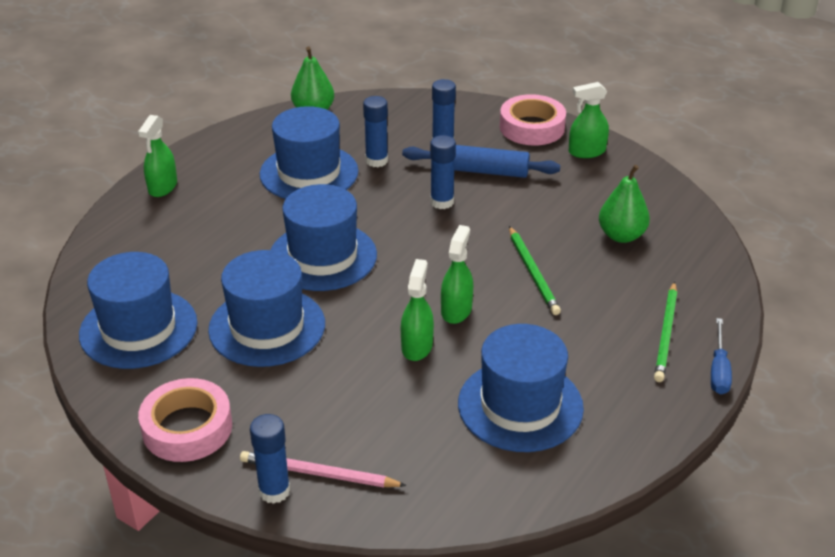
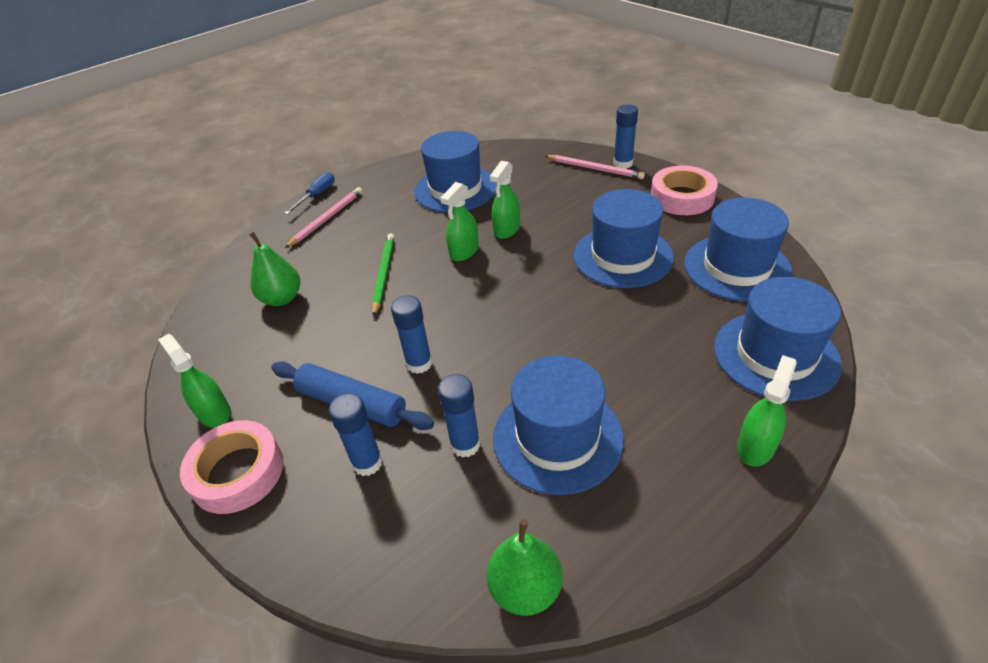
camera: 160 degrees left, 5 degrees up
(323, 256) = (563, 315): blue hat -> blue hat (775, 355)
(586, 152) = (214, 413): green spray bottle -> green spray bottle turned 135 degrees counterclockwise
(666, 334) = (327, 218): green pencil -> pink pencil

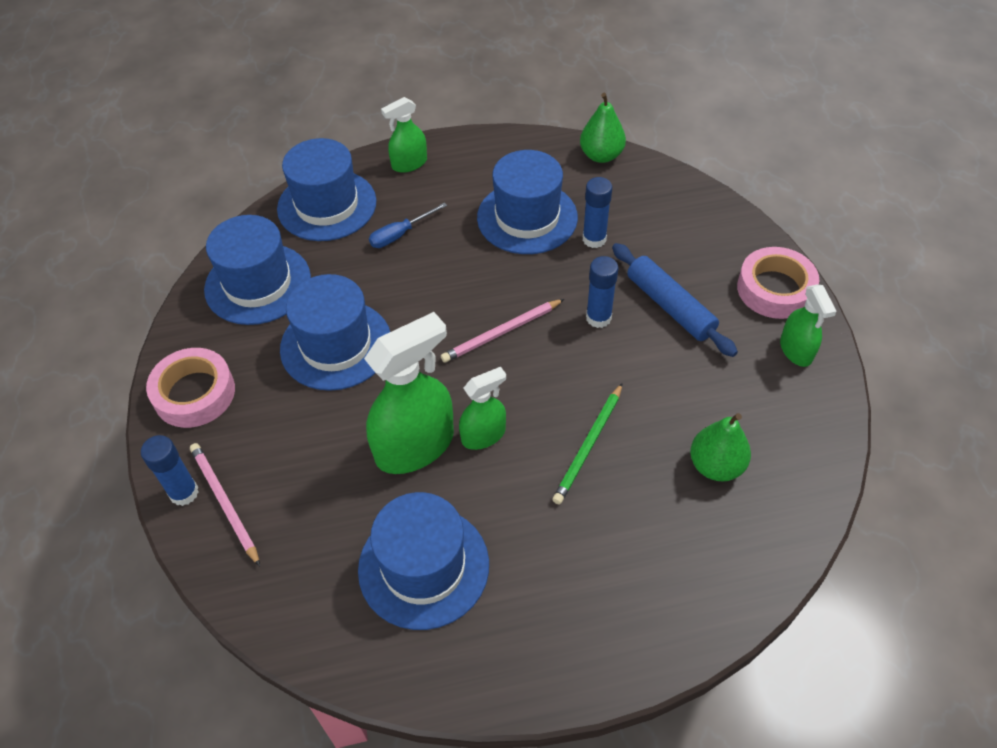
camera: 155 degrees left, 10 degrees up
(317, 195) = (628, 677): blue screwdriver -> blue screwdriver (400, 234)
(327, 218) = (627, 600): pink pencil -> pink pencil (501, 333)
(367, 463) = (671, 256): blue glue stick -> none
(507, 229) = (415, 446): green spray bottle -> green spray bottle, size x1.80

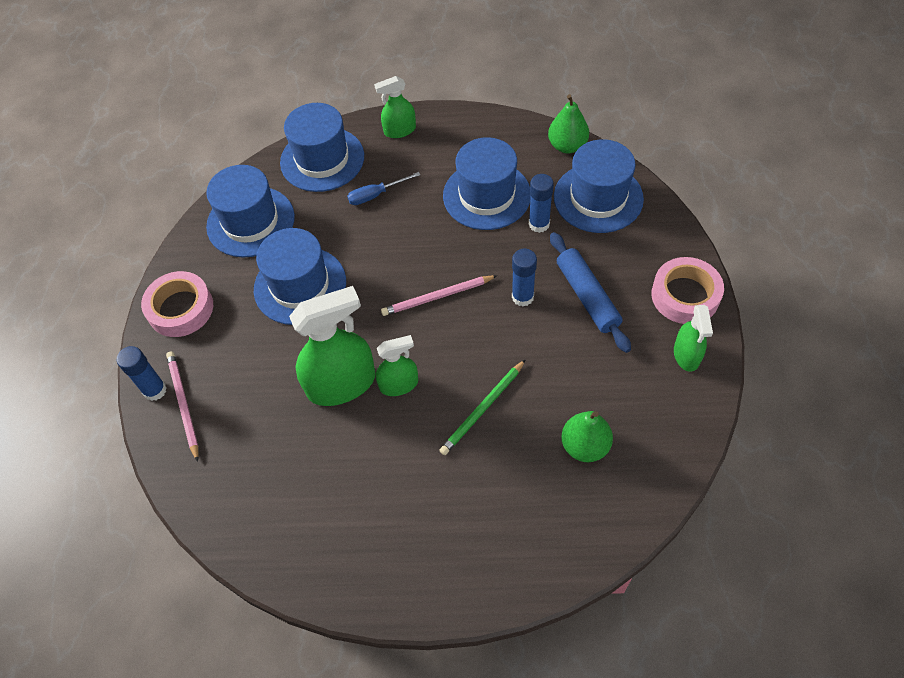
camera: 15 degrees right, 5 degrees up
(423, 566) = (323, 486): blue hat -> blue hat (598, 198)

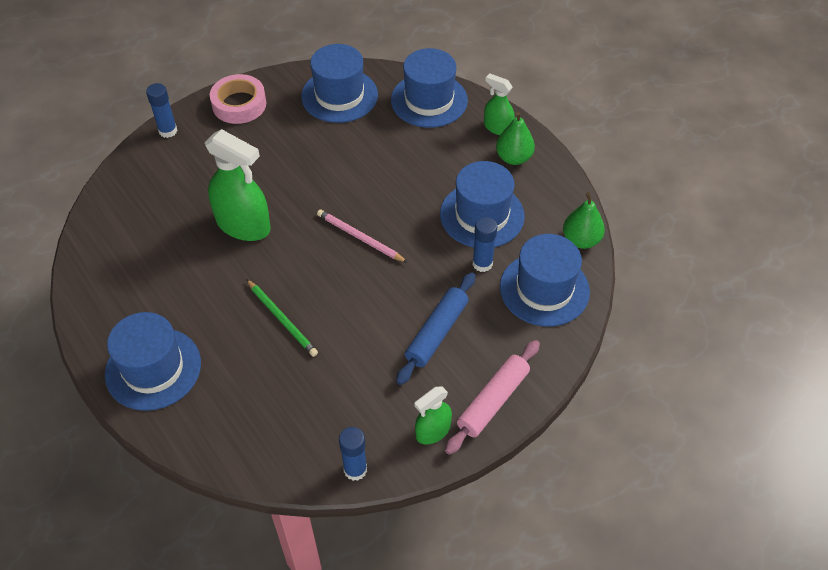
camera: 50 degrees right, 5 degrees down
(183, 404) = (168, 151): pink pencil -> none
(300, 285) = (307, 154): blue hat -> blue hat (153, 368)
(376, 195) = (423, 149): blue screwdriver -> none
(399, 384) = (267, 257): green spray bottle -> none
(483, 409) = (282, 319): green pencil -> green pencil turned 135 degrees counterclockwise
(522, 297) = (402, 290): blue glue stick -> blue glue stick (355, 469)
(585, 446) = (295, 402): green pear -> green pear (513, 158)
(685, 295) = (493, 401): pink tape -> pink rolling pin

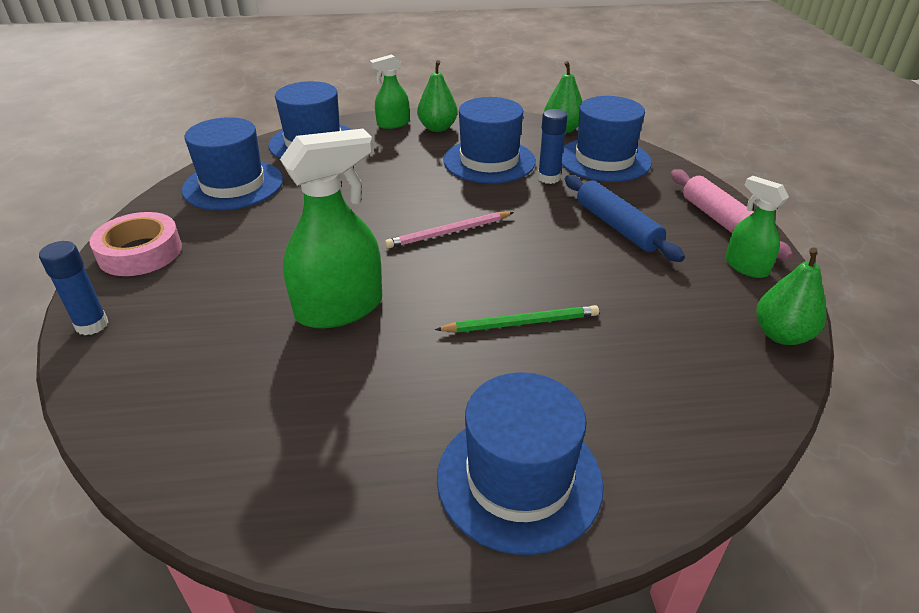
camera: 60 degrees left, 15 degrees down
(355, 469) = (781, 335): blue glue stick -> green pear
(433, 431) = (746, 267): green spray bottle -> green spray bottle turned 150 degrees clockwise

